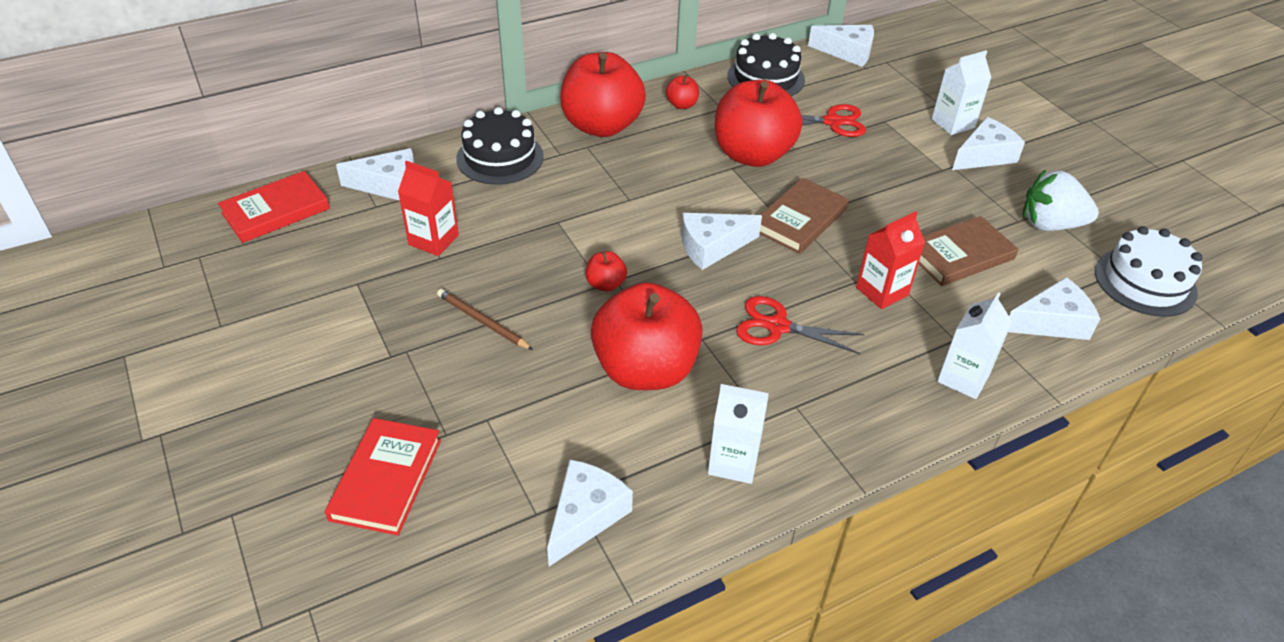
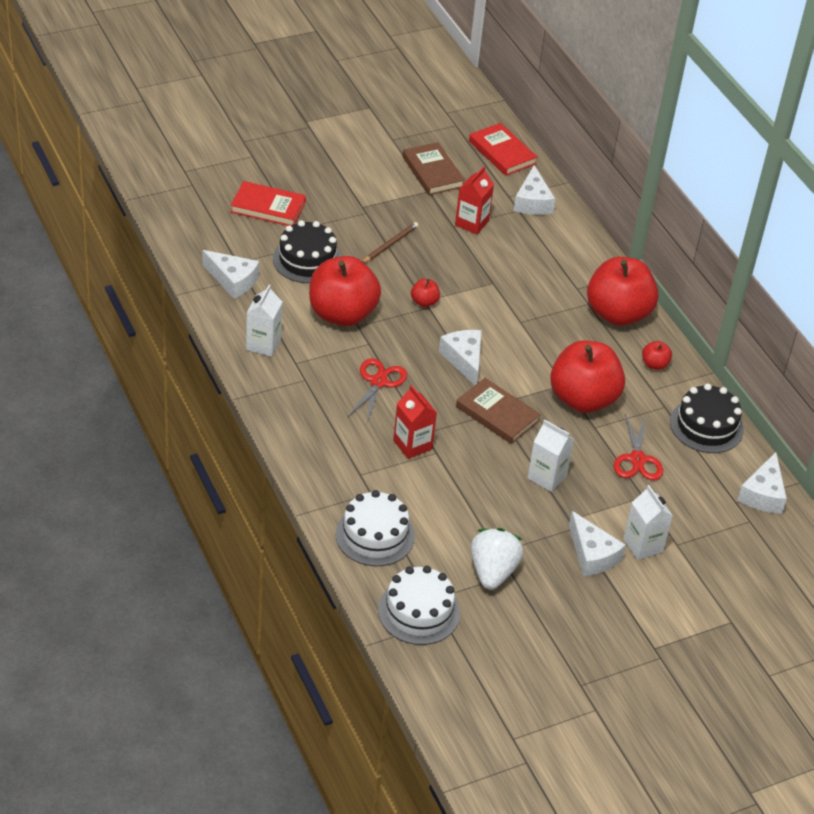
camera: 90 degrees right, 0 degrees up
(500, 157) = (570, 256): black cake -> black cake (307, 260)
(960, 255) = (453, 501): brown book -> brown book (433, 172)
(963, 378) = (322, 469): white carton -> white carton (547, 477)
(1051, 322) = (375, 535): white cheese -> white cake

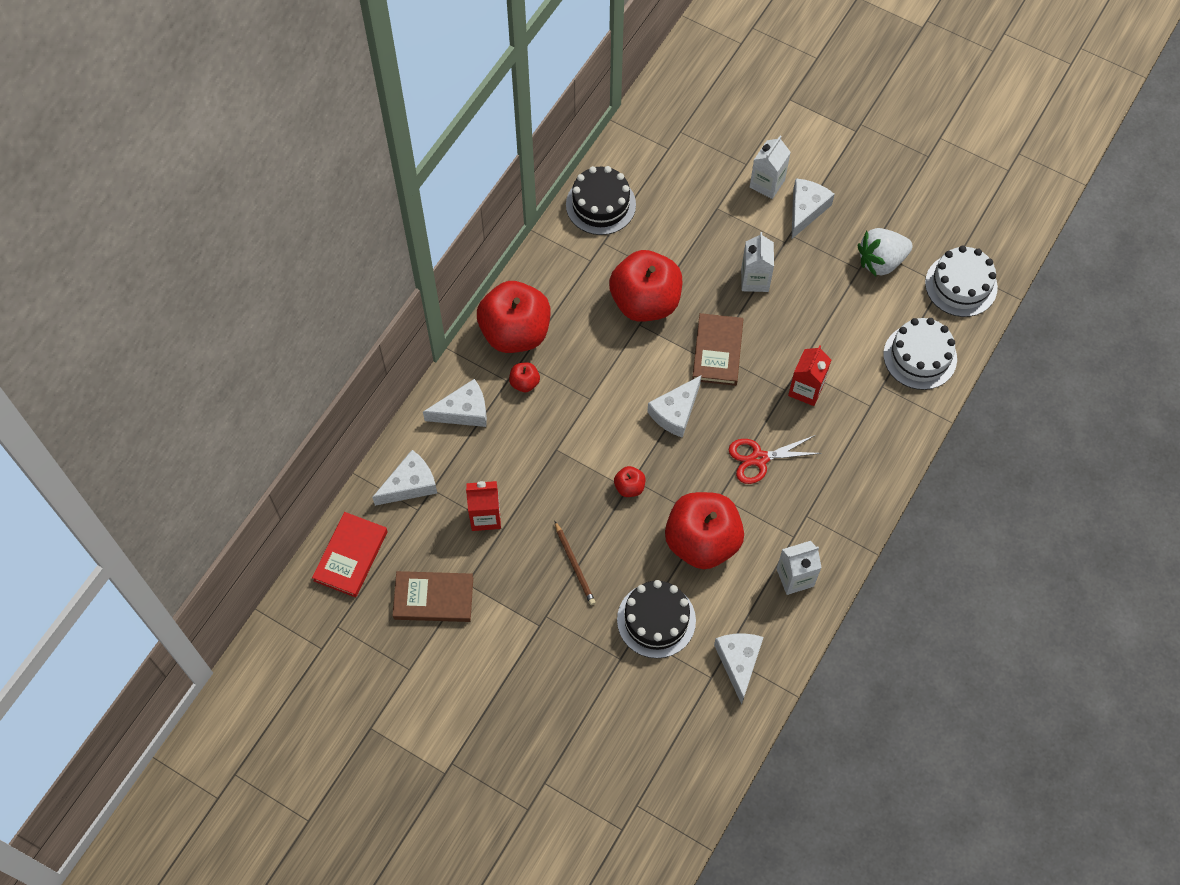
camera: 120 degrees left, 20 degrees up
(268, 207) = (611, 708): red book -> none
(390, 244) = (574, 565): brown pencil -> brown pencil turned 120 degrees counterclockwise
(433, 172) = (433, 598): brown book -> brown book turned 60 degrees clockwise
(637, 459) = (680, 231): red scissors -> none
(654, 364) = (558, 274): red apple -> red apple (524, 383)
(763, 494) = (644, 135): white cheese -> white cheese (463, 411)

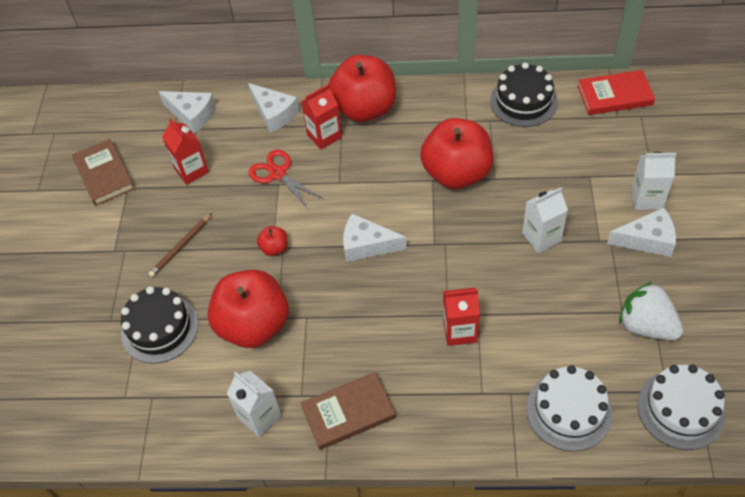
camera: 65 degrees right, 10 degrees down
(351, 556) = (114, 112): red book -> red book (615, 95)
(524, 383) = (324, 136): red apple -> red carton
(717, 351) = (448, 245): brown book -> brown book (348, 412)
(738, 662) = (149, 412): white cheese -> none
(759, 459) = (363, 329): red scissors -> red scissors (278, 174)

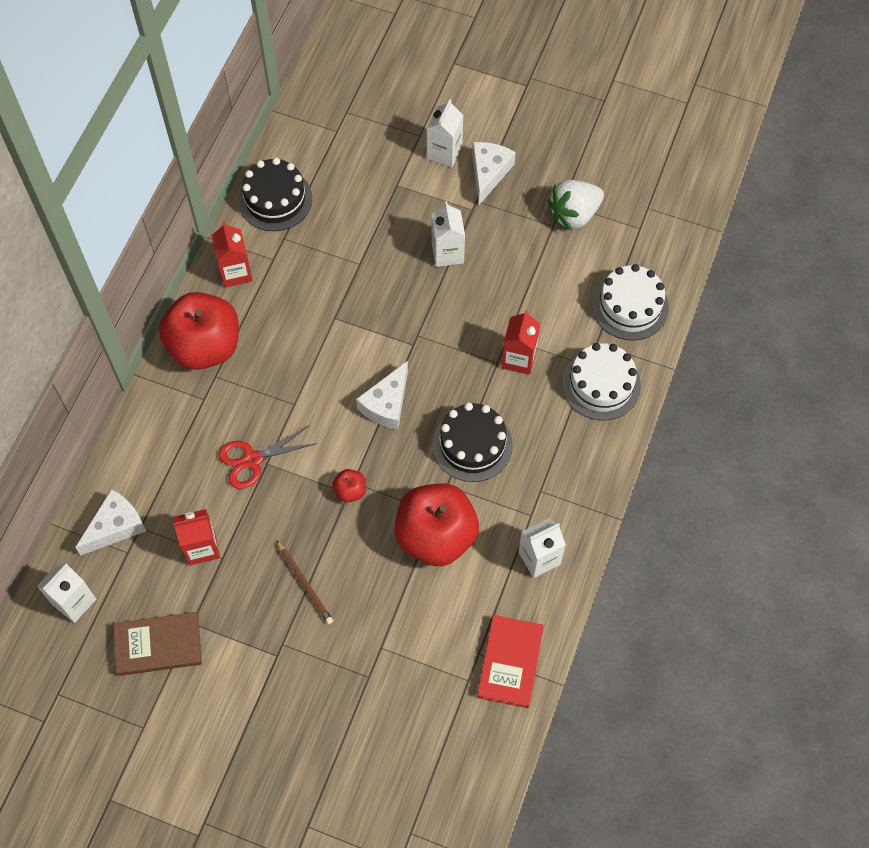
camera: 75 degrees left, 10 degrees up
(126, 115) = (74, 601): none -> white carton
(159, 328) = (400, 628): black cake -> black cake (472, 444)
(274, 113) = (162, 439): white cheese -> none
(324, 136) = (222, 398): red carton -> red carton (235, 272)
(348, 412) = (564, 480): brown book -> none
(457, 173) = (337, 293): red apple -> none
(615, 95) = (310, 121): red book -> red book (510, 662)
(681, 409) = (659, 226): white cake -> white cake (601, 384)

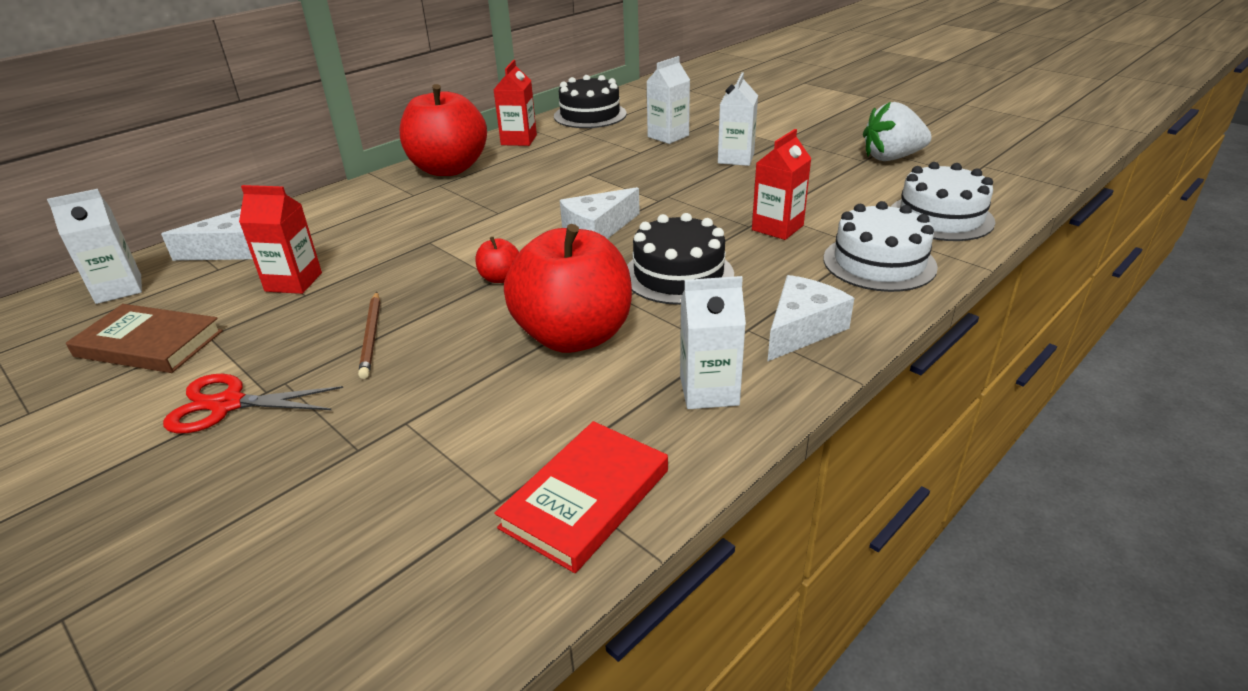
camera: 25 degrees right, 30 degrees down
(252, 460) = (417, 237): red scissors -> red scissors (228, 404)
(444, 152) = (768, 114): white carton -> white carton (668, 136)
(488, 173) = (807, 128): white cheese -> white cheese (801, 329)

